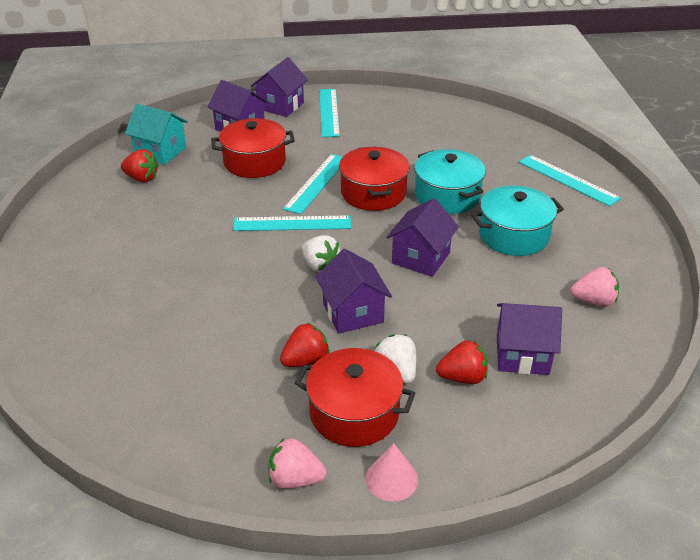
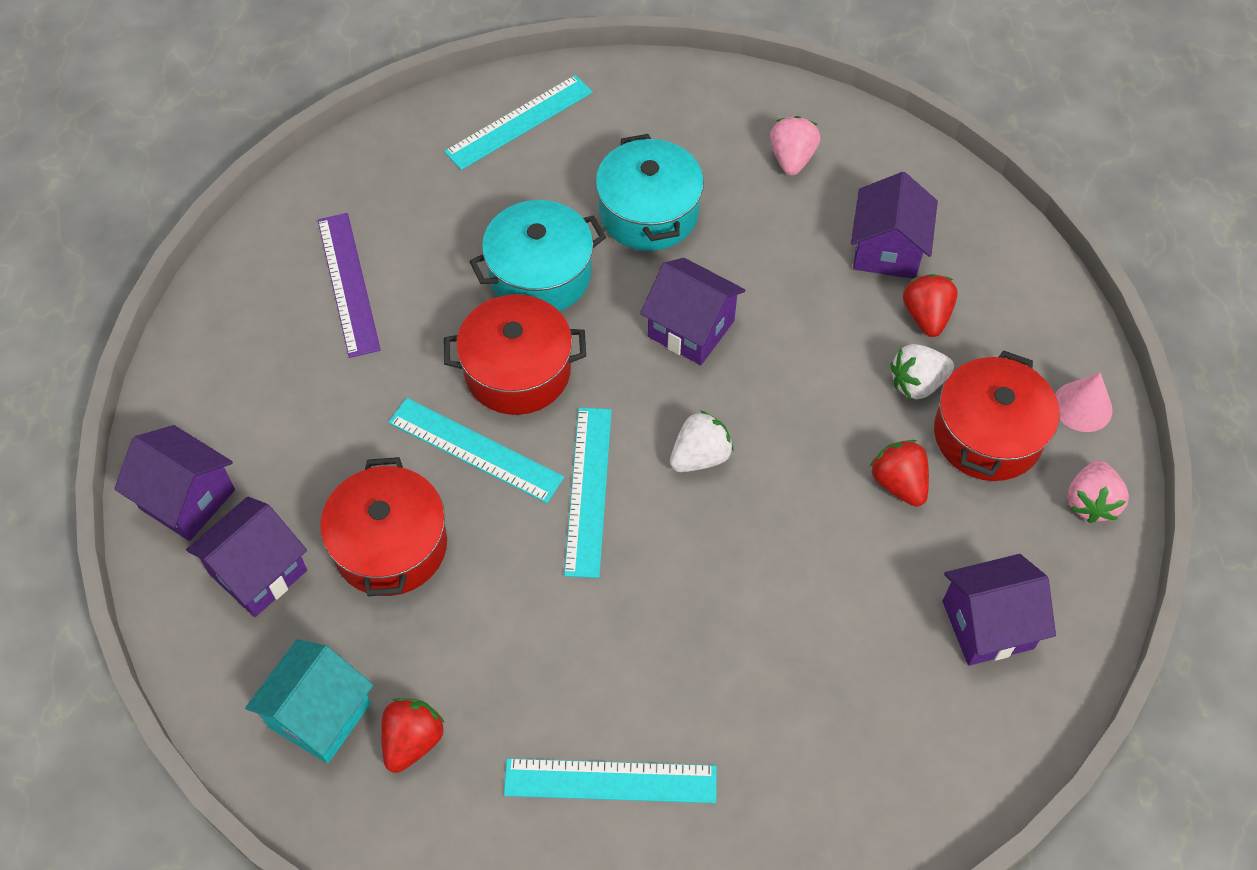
camera: 85 degrees left, 20 degrees up
(329, 112) = (235, 418): turquoise ruler -> turquoise ruler (610, 781)
(353, 313) = (806, 422): purple house -> purple house (987, 625)
(421, 134) = (348, 284): none -> purple ruler

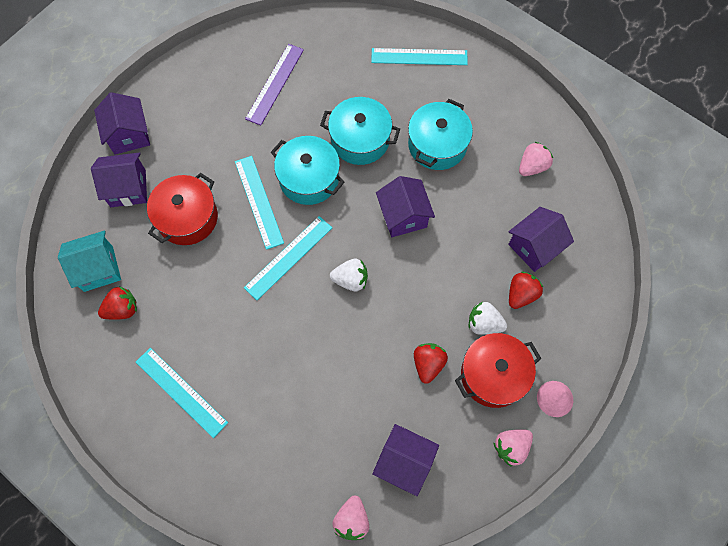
camera: 40 degrees right, 10 degrees up
(517, 371) = (309, 178): red pot -> turquoise pot
(995, 749) = (352, 520): none -> pink strawberry

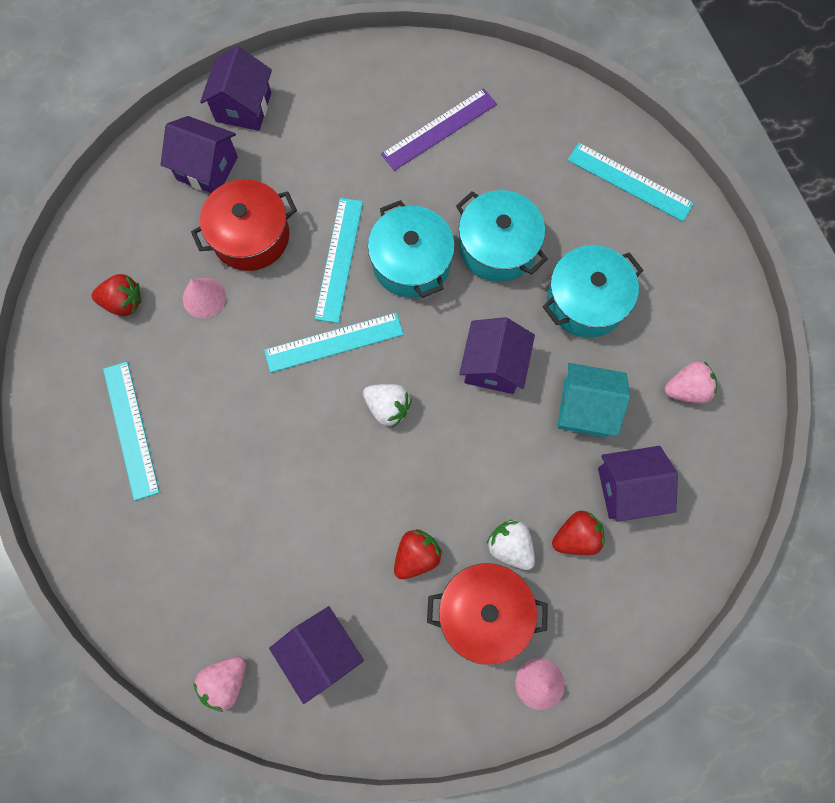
camera: 30 degrees right, 5 degrees up
(98, 269) = (125, 243): turquoise house -> turquoise house (585, 408)
(179, 275) = (204, 297): none -> pink cone
(511, 447) = (453, 709): pink strawberry -> none

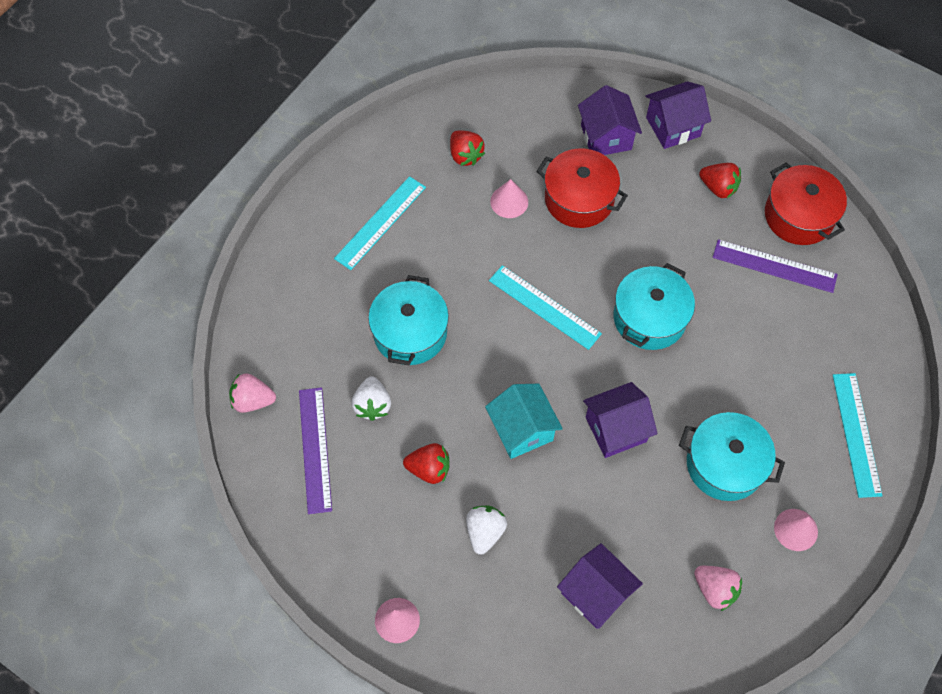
camera: 55 degrees right, 10 degrees down
(321, 652) = (315, 449): purple house -> purple ruler
(339, 259) = (610, 268): turquoise ruler -> none
(388, 407) = (524, 376): white strawberry -> white strawberry (372, 405)
(484, 613) = (421, 545): red pot -> red pot (798, 216)
(498, 247) = (714, 371): turquoise pot -> turquoise pot (410, 333)
(576, 537) = (528, 577): red strawberry -> red strawberry (718, 188)
(585, 408) = (635, 519): turquoise house -> turquoise house (522, 430)
(677, 288) = (796, 529): none -> pink cone

